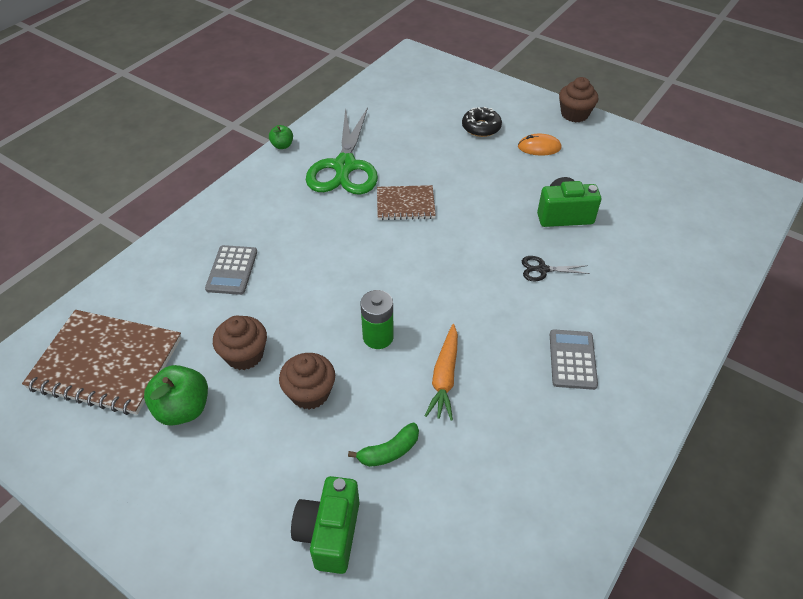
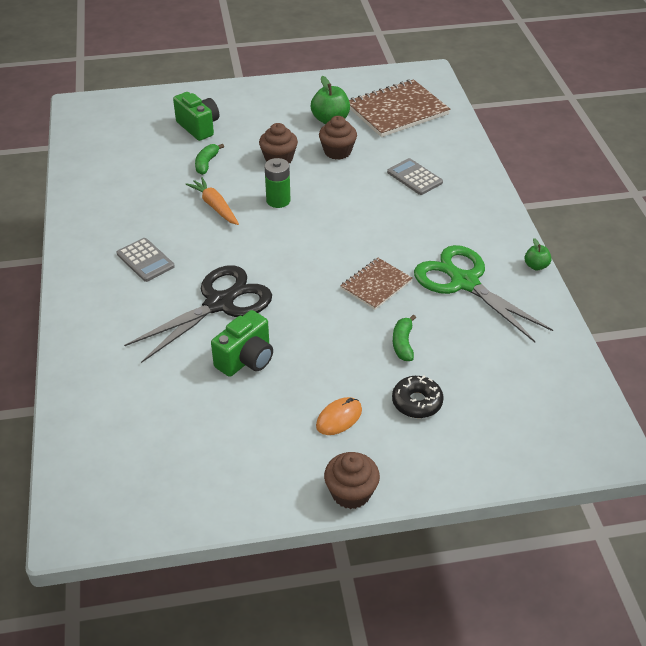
camera: 135 degrees right, 5 degrees down
(443, 159) = (403, 343): none -> green banana
(542, 269) = (219, 303): black scissors -> black scissors, size x2.40

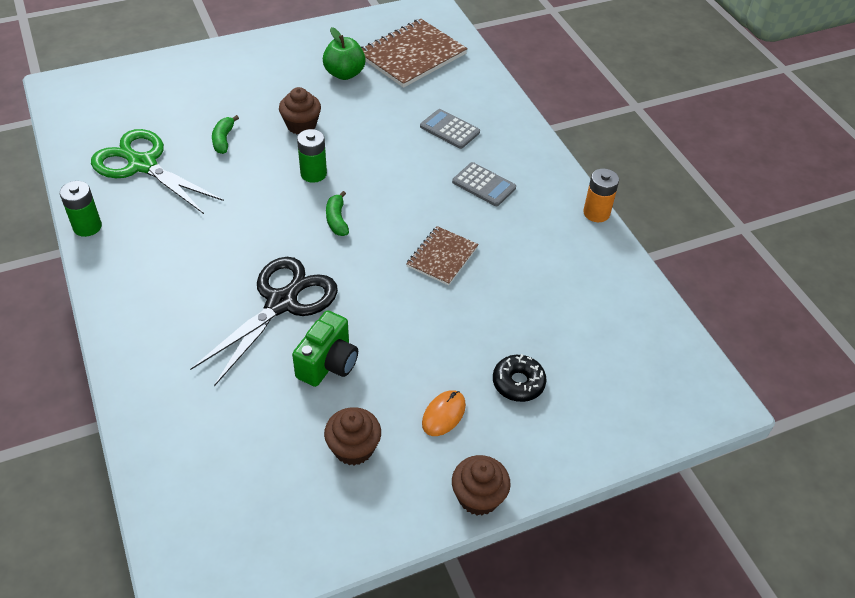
camera: 15 degrees left, 5 degrees up
(71, 220) = (87, 227): none -> green battery
(145, 260) = (185, 263): grey calculator -> grey calculator (484, 185)
(199, 127) = (203, 98): green camera -> none
(215, 206) = (246, 189): orange carrot -> none
(337, 151) = (362, 109): brown cupcake -> brown cupcake (353, 448)
(403, 343) = (487, 319): green banana -> green banana (337, 220)
(464, 282) = (531, 241): green scissors -> green scissors (142, 165)
(536, 266) = (596, 213): green apple -> orange battery

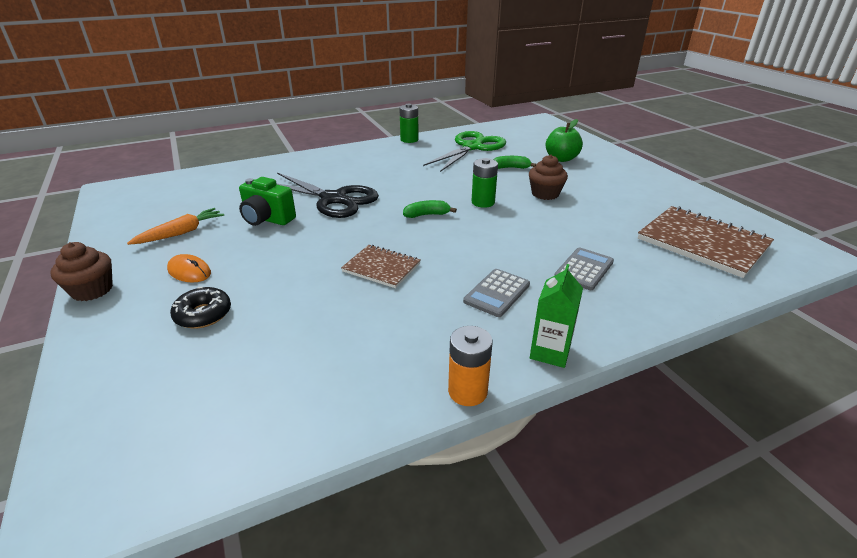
camera: 90 degrees right, 15 degrees down
(344, 74) = (635, 208): green apple -> green apple (561, 159)
(353, 448) = (181, 233): brown cupcake -> orange carrot
(554, 168) = (550, 352): none -> green carton

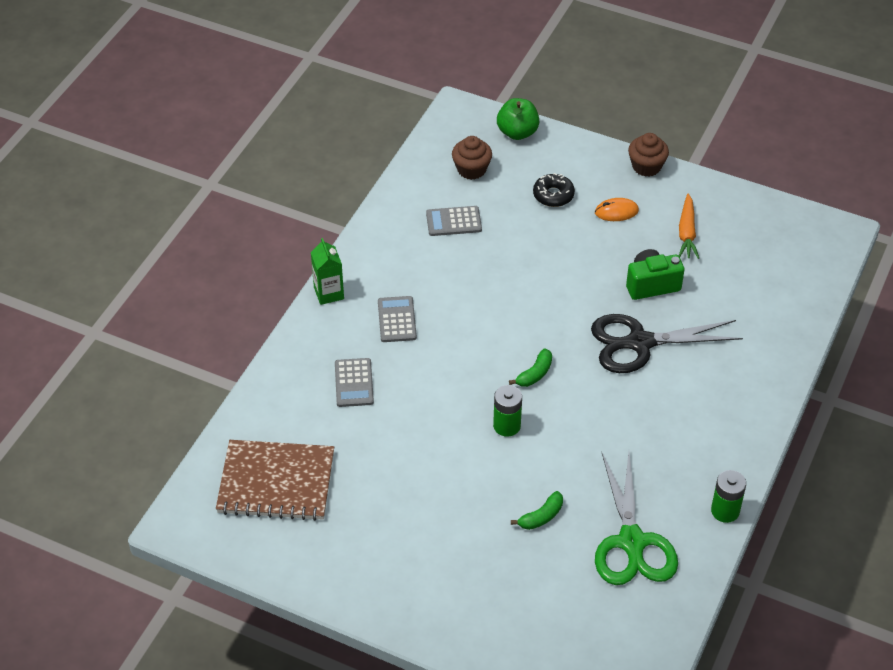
camera: 140 degrees right, 15 degrees up
(329, 347) = (453, 221): none -> grey calculator
(381, 268) = (498, 293): brown notebook -> none
(467, 391) = (354, 243): orange battery -> none
(545, 194) = (462, 481): brown cupcake -> brown cupcake (471, 169)
(561, 159) = (504, 582): green apple -> green apple (517, 132)

